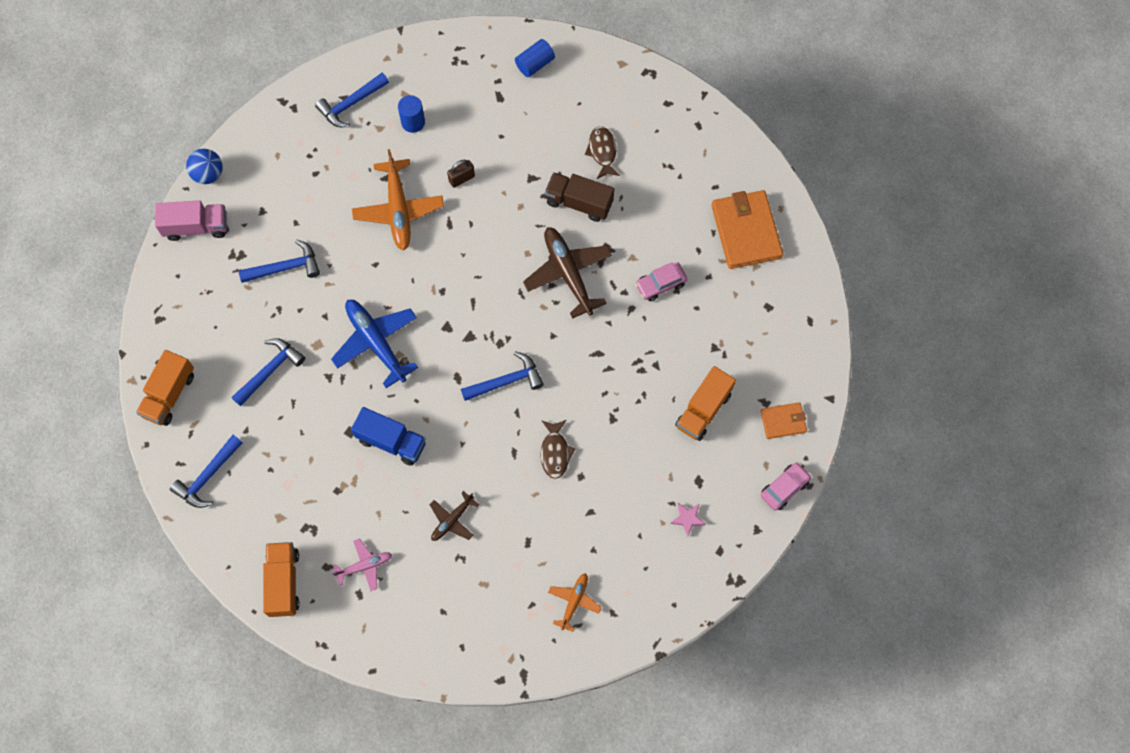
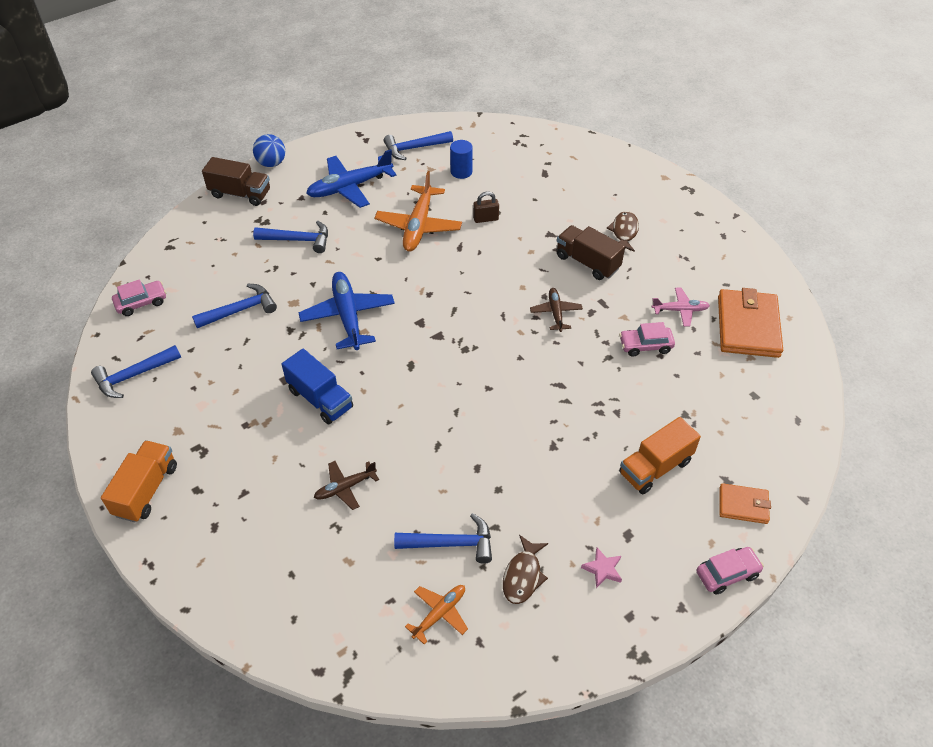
camera: 20 degrees right, 20 degrees down
(169, 394) = (141, 303): orange truck -> pink car
(196, 227) = (240, 194): pink truck -> brown truck
(307, 180) = (350, 187): none -> blue plane
(364, 566) = (234, 501): pink plane -> pink plane (680, 310)
(506, 381) = (457, 382): blue hammer -> blue hammer (451, 543)
(535, 64) = (585, 160): blue cylinder -> none
(555, 452) = (480, 458): brown fish -> brown fish (523, 576)
(568, 274) = (556, 313): brown plane -> brown plane, size x0.55

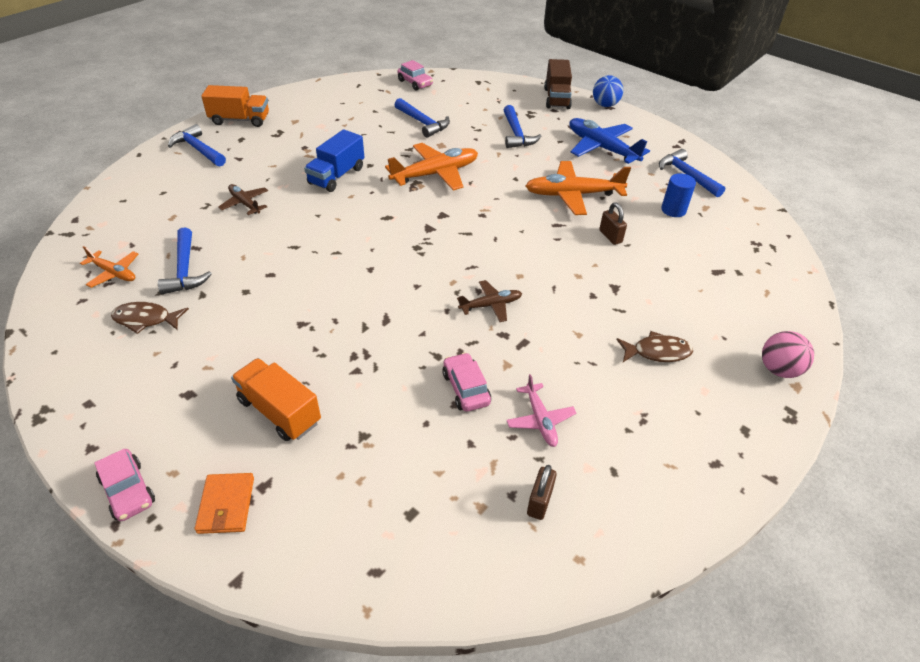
camera: 75 degrees right, 5 degrees down
(134, 376) = (343, 95): blue hammer -> blue hammer (198, 149)
(348, 316) = (435, 174): blue plane -> orange plane
(587, 262) = (584, 323): brown truck -> none
(602, 569) = (147, 377): pink star -> none
(649, 179) = (778, 369): none -> pink ball
(748, 326) = (539, 502): orange wallet -> brown padlock

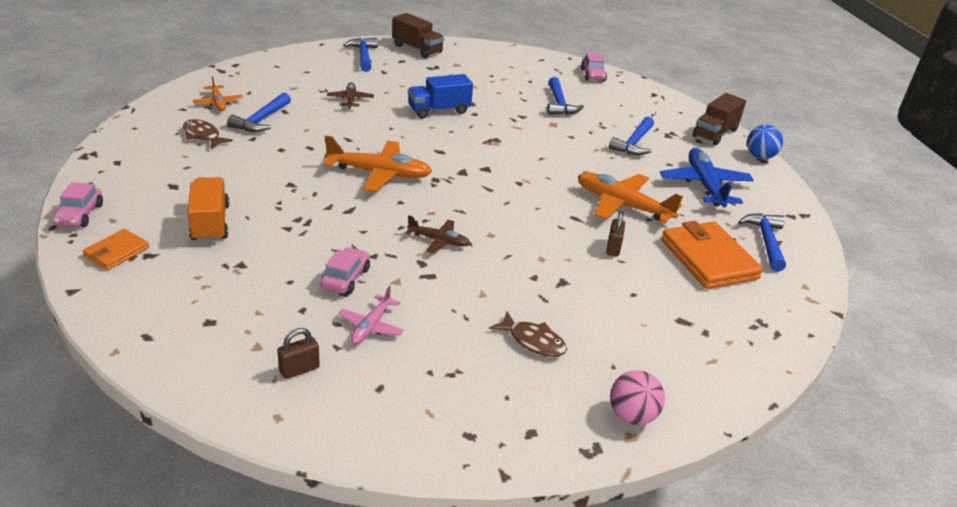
camera: 35 degrees right, 10 degrees down
(240, 120) = (417, 49): orange truck -> brown truck
(435, 174) = (519, 141): orange plane -> orange plane (379, 173)
(673, 210) = (708, 259): blue cylinder -> orange wallet

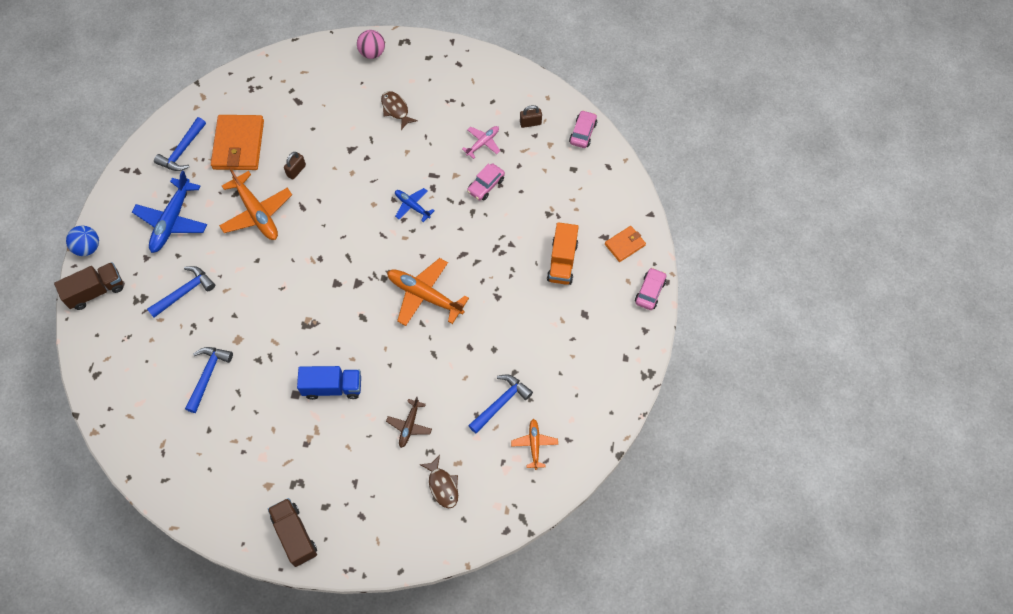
camera: 155 degrees left, 30 degrees up
(203, 136) = (555, 385): brown fish -> brown fish (442, 486)
(363, 56) = (363, 527): blue hammer -> none
(438, 241) = (412, 206): brown plane -> blue plane
(593, 75) = (131, 430): pink car -> pink car (583, 133)

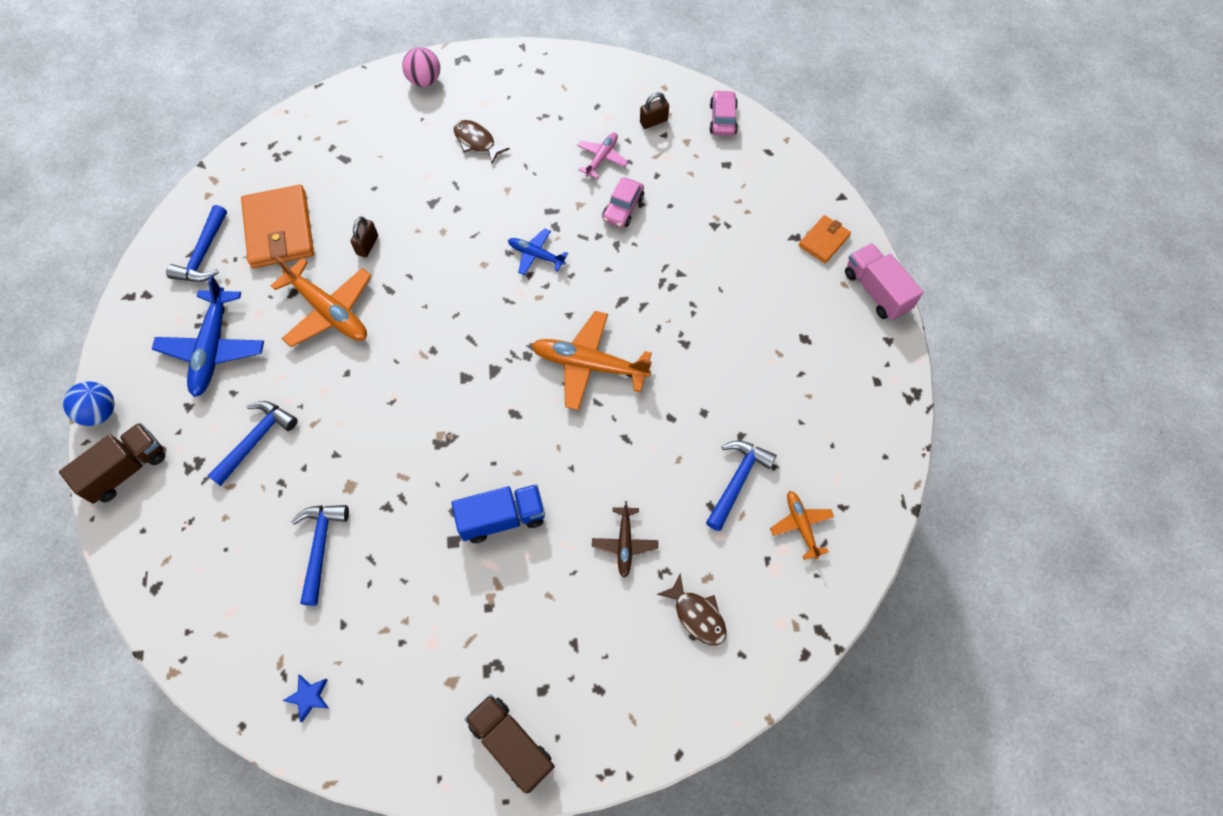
camera: 15 degrees left, 0 degrees up
(175, 470) = (309, 697): none -> blue star
(562, 261) = (753, 279): orange truck -> none
(650, 292) = (876, 291): pink car -> pink truck

